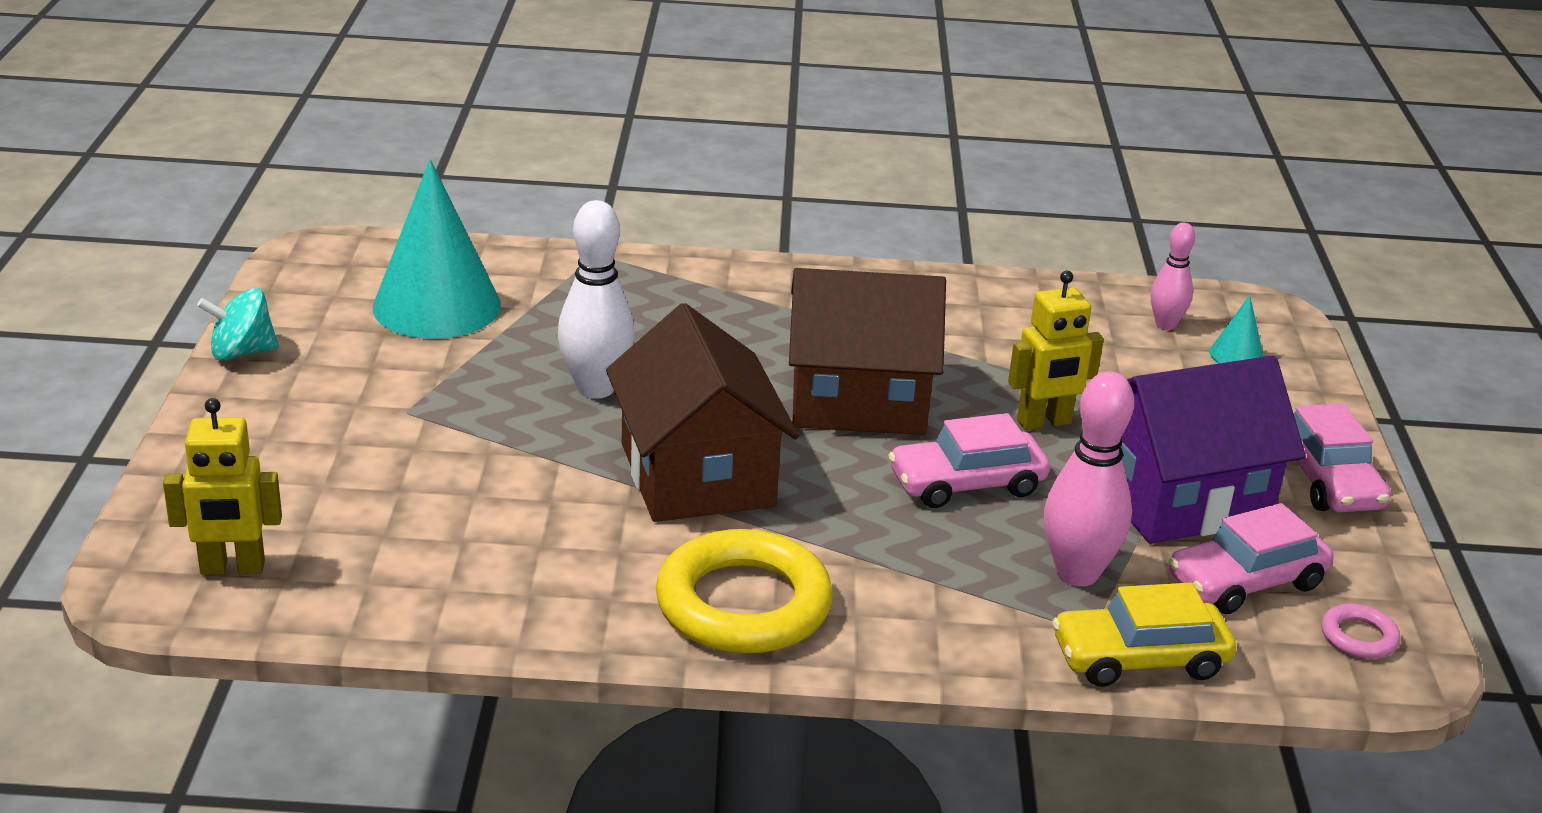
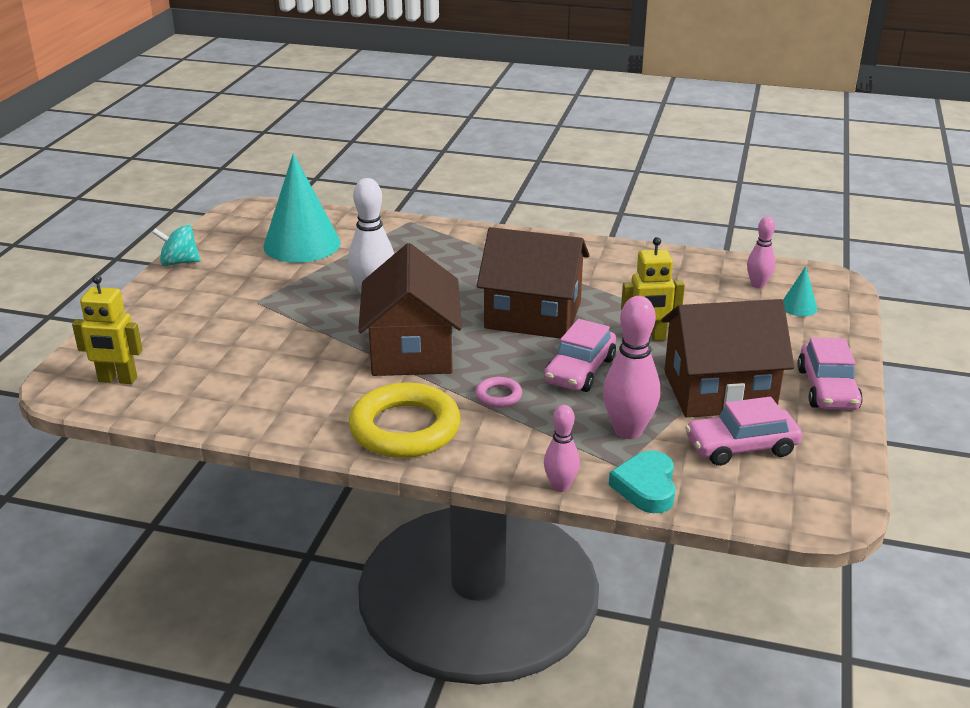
camera: 15 degrees right, 0 degrees up
(966, 484) = (580, 370): pink car -> pink car turned 60 degrees counterclockwise
(1016, 672) = (560, 486): none -> pink bowling pin
(1139, 659) = (646, 487): yellow car -> turquoise heart
(1179, 498) = (719, 391): purple house -> brown house
(1358, 637) = (805, 489): pink ring -> pink ring (498, 396)

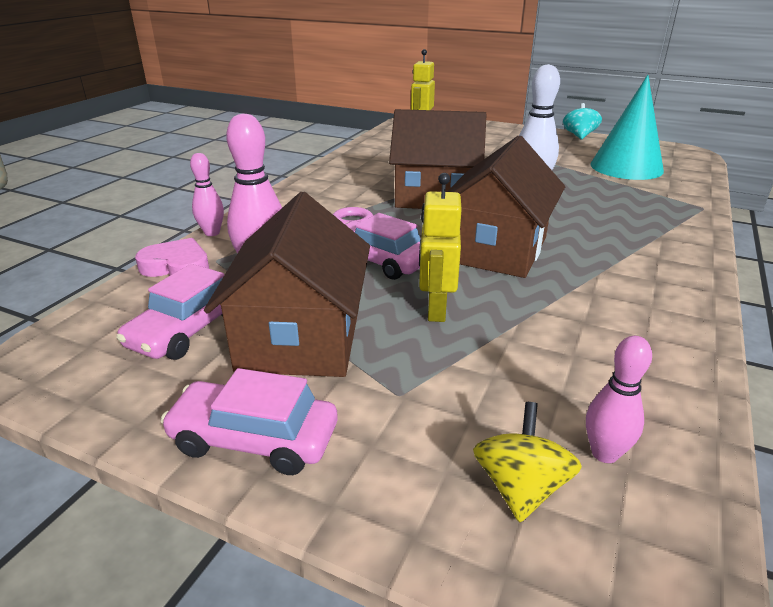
camera: 100 degrees right, 0 degrees up
(405, 428) = (326, 189): yellow ring -> none
(646, 487) = (177, 267): turquoise heart -> pink heart
(741, 447) = (188, 329): pink car -> pink car turned 150 degrees counterclockwise
(798, 307) = (520, 487): turquoise cone -> yellow spinning top

